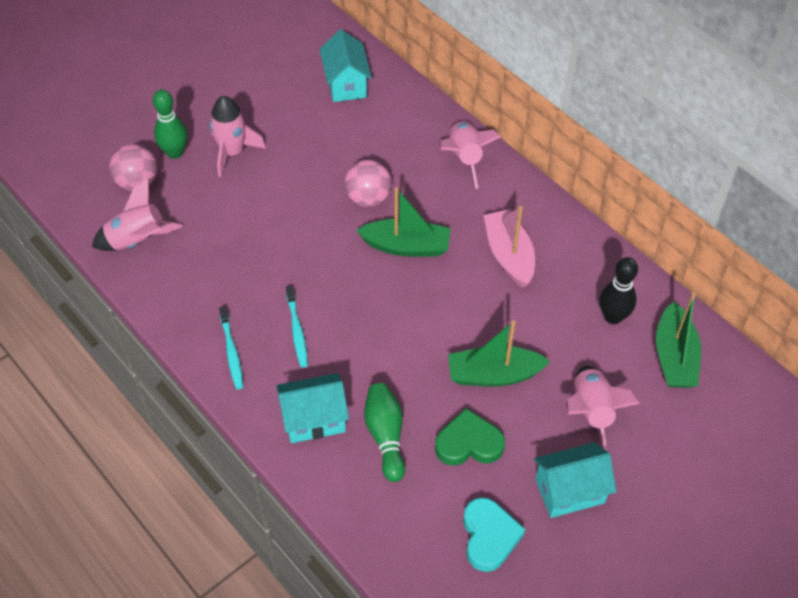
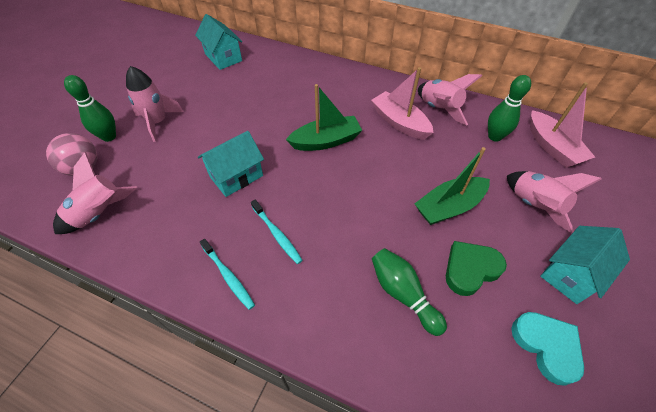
camera: 25 degrees left, 0 degrees up
(314, 419) = (334, 306): turquoise house -> turquoise house (236, 176)
(368, 198) = (279, 119): pink ball -> none
(464, 159) = (330, 76): pink rocket -> pink rocket (439, 109)
(613, 317) = (494, 136): black bowling pin -> green bowling pin
(674, 357) = (552, 147): green boat -> pink boat

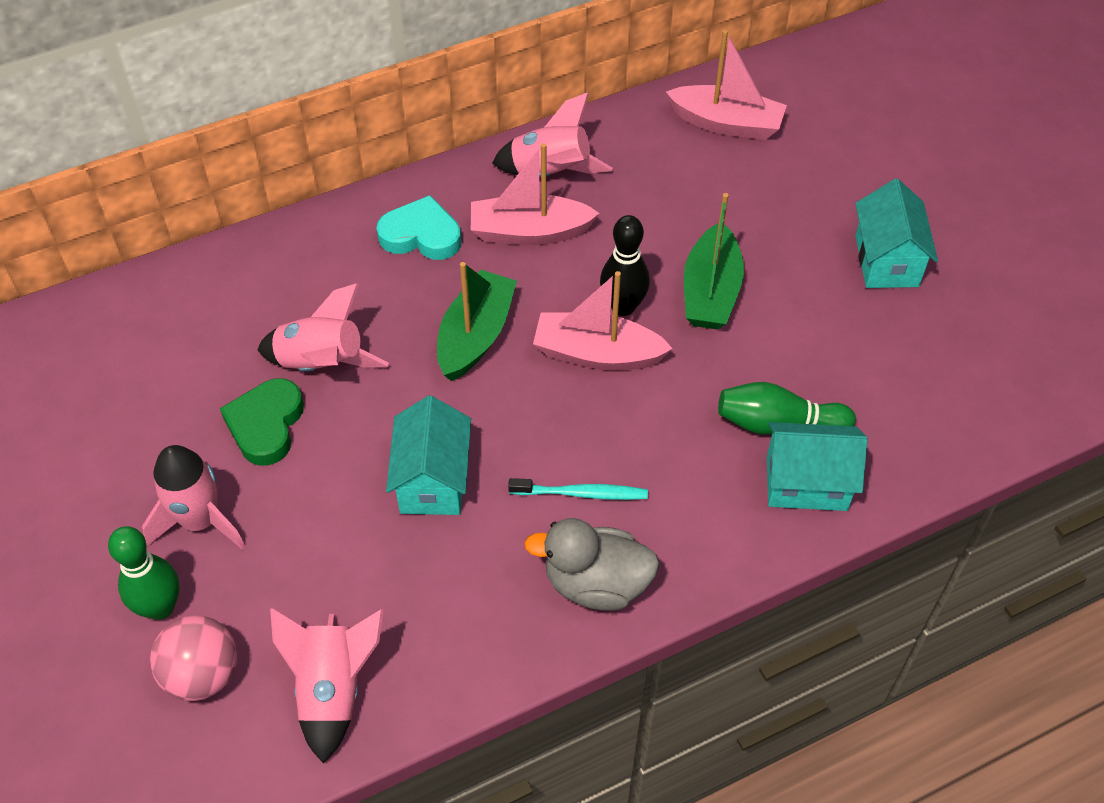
camera: 50 degrees left, 0 degrees up
(223, 57) = (129, 343): turquoise house -> turquoise house (806, 483)
(228, 276) = (596, 584): turquoise toothbrush -> grey duck
(362, 187) = (597, 354): none -> pink boat
(399, 179) = (623, 306): none -> black bowling pin
(470, 269) = (805, 339): green heart -> green heart (266, 425)
(494, 136) = (656, 160): green bowling pin -> none
(534, 206) = (785, 215): pink rocket -> pink rocket (322, 364)
(546, 346) = (935, 349): turquoise heart -> turquoise heart (421, 235)

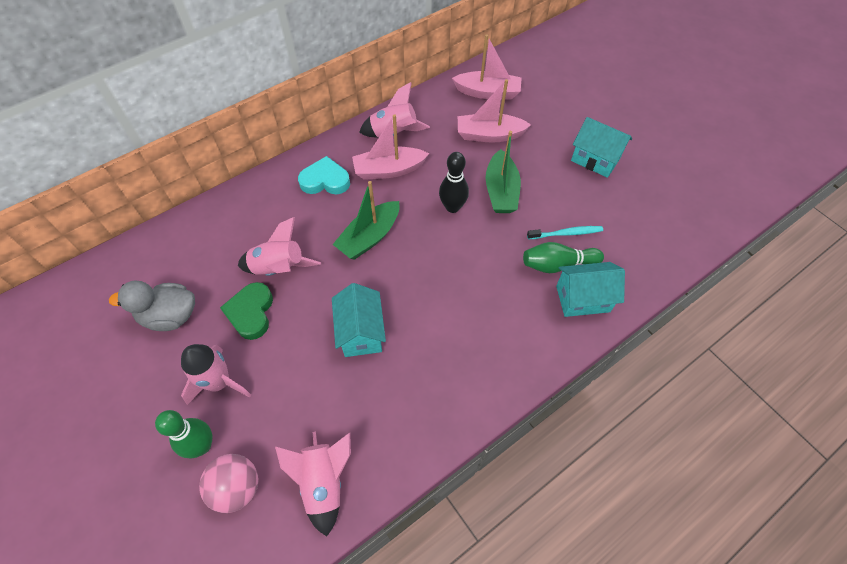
camera: 10 degrees left, 5 degrees up
(475, 336) = (369, 237): green boat -> green boat turned 150 degrees counterclockwise
(581, 493) = (452, 326): turquoise toothbrush -> turquoise toothbrush (566, 233)
(596, 584) = (473, 383): grey duck -> grey duck (170, 316)
(597, 354) = (443, 238): pink boat -> pink boat (489, 135)
(886, 261) = (595, 159): turquoise house -> turquoise house turned 45 degrees counterclockwise

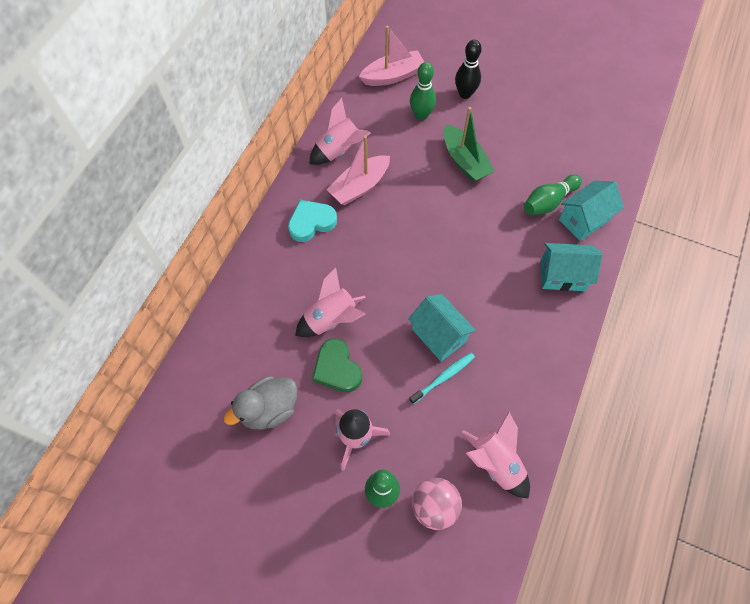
camera: 30 degrees left, 5 degrees up
(369, 237) = (387, 253): green boat -> none
(452, 207) = (436, 194): black bowling pin -> black bowling pin (465, 94)
(489, 135) = (421, 115): pink boat -> green bowling pin
(566, 233) = (538, 173): turquoise toothbrush -> turquoise toothbrush (443, 377)
(595, 159) = (519, 98): turquoise house -> turquoise house (562, 275)

